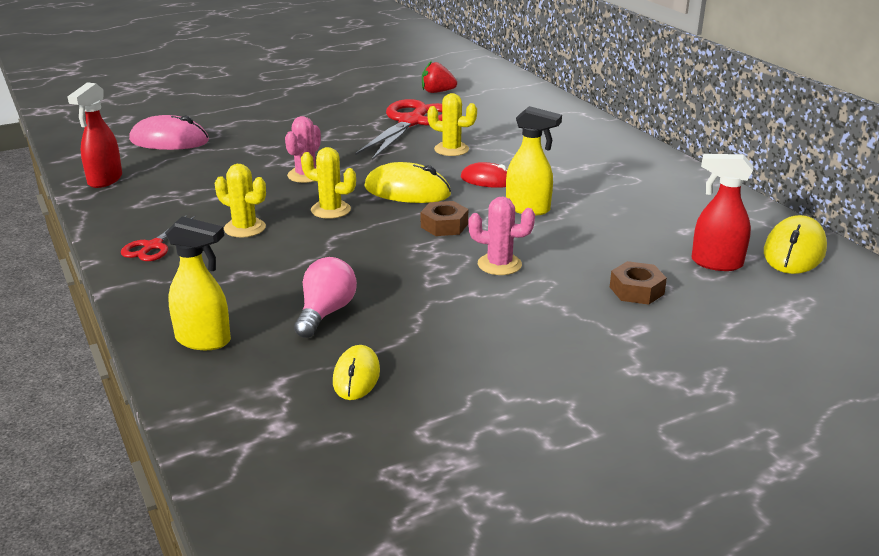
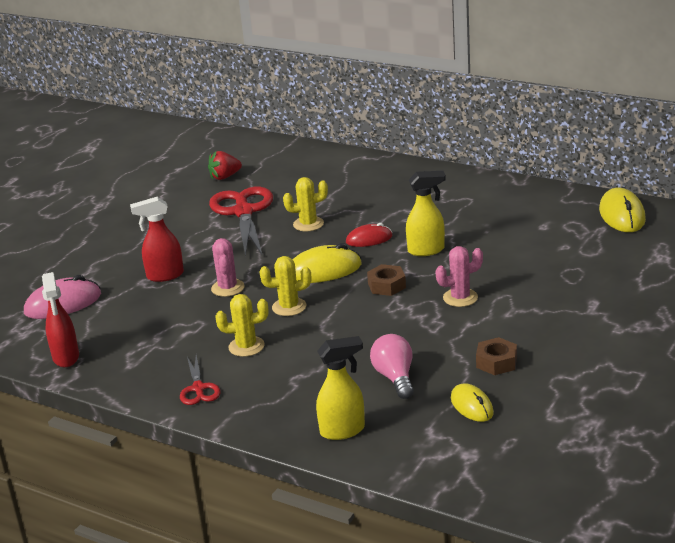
camera: 30 degrees left, 0 degrees up
(636, 290) = (563, 279): brown nut -> brown nut (496, 362)
(715, 263) = (587, 242): red spray bottle -> red spray bottle (164, 276)

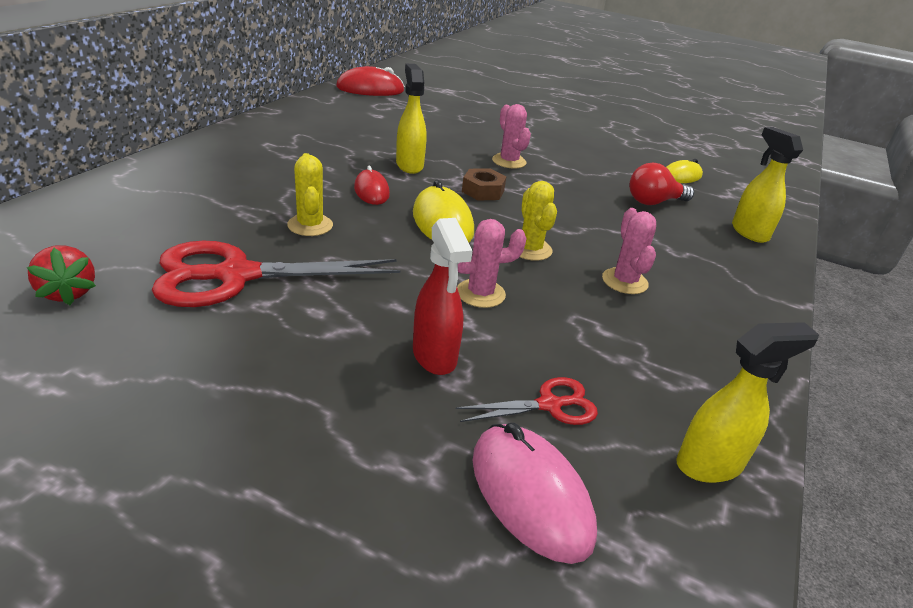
camera: 100 degrees left, 5 degrees up
(66, 358) = (710, 464): red spray bottle -> yellow spray bottle
(198, 388) = (726, 318): red scissors -> red scissors (549, 405)
(246, 346) = (624, 281): yellow cactus -> pink cactus
(395, 378) = (653, 202): pink light bulb -> red light bulb
(496, 362) = (614, 160): brown nut -> none
(622, 215) = (370, 89): yellow mouse -> red mouse

